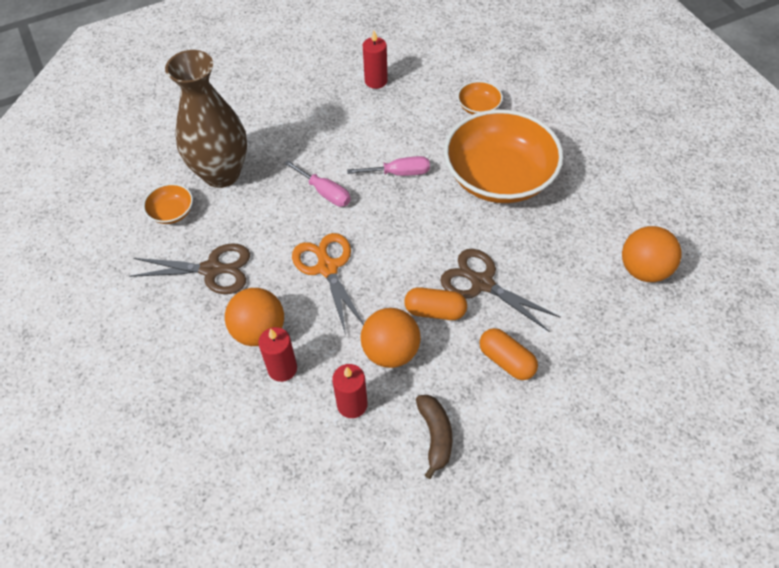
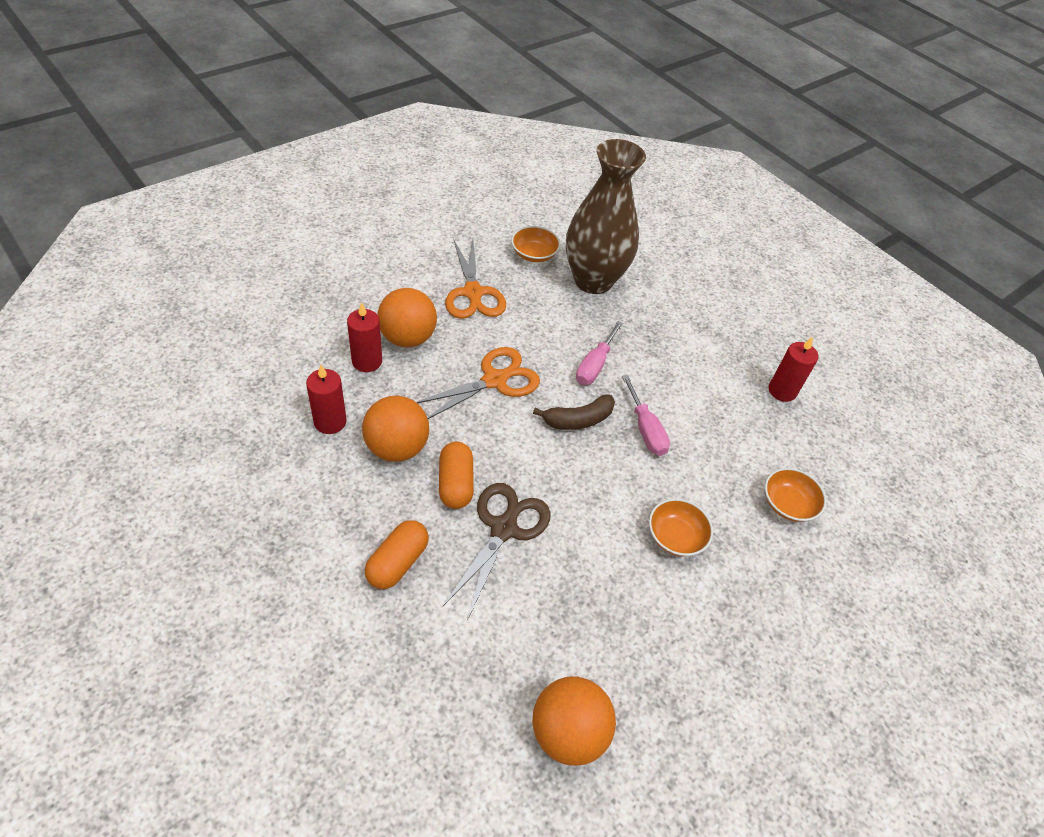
camera: 70 degrees right, 5 degrees down
(212, 269) = (473, 293): brown scissors -> orange scissors
(435, 436) = (296, 498): brown banana -> brown banana (578, 420)
(499, 177) = (675, 536): orange bowl -> orange bowl, size x0.42

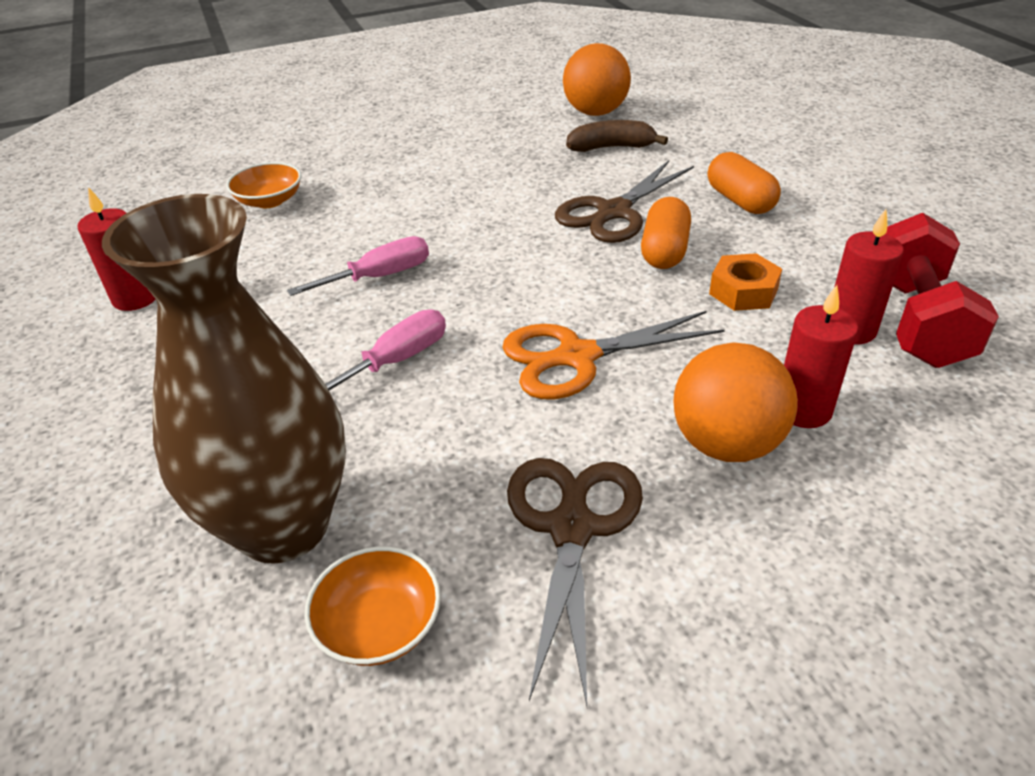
camera: 155 degrees left, 10 degrees down
(285, 434) = (916, 321): none -> red dumbbell
(397, 447) = (743, 291): orange ball -> orange nut
(397, 562) = (740, 201): orange capsule -> orange capsule turned 75 degrees counterclockwise
(473, 293) = (572, 528): orange scissors -> brown scissors
(578, 420) = (468, 296): brown banana -> brown banana (611, 147)
(645, 429) = (379, 277): pink screwdriver -> pink screwdriver turned 60 degrees clockwise
(675, 536) = (421, 191): orange bowl -> none

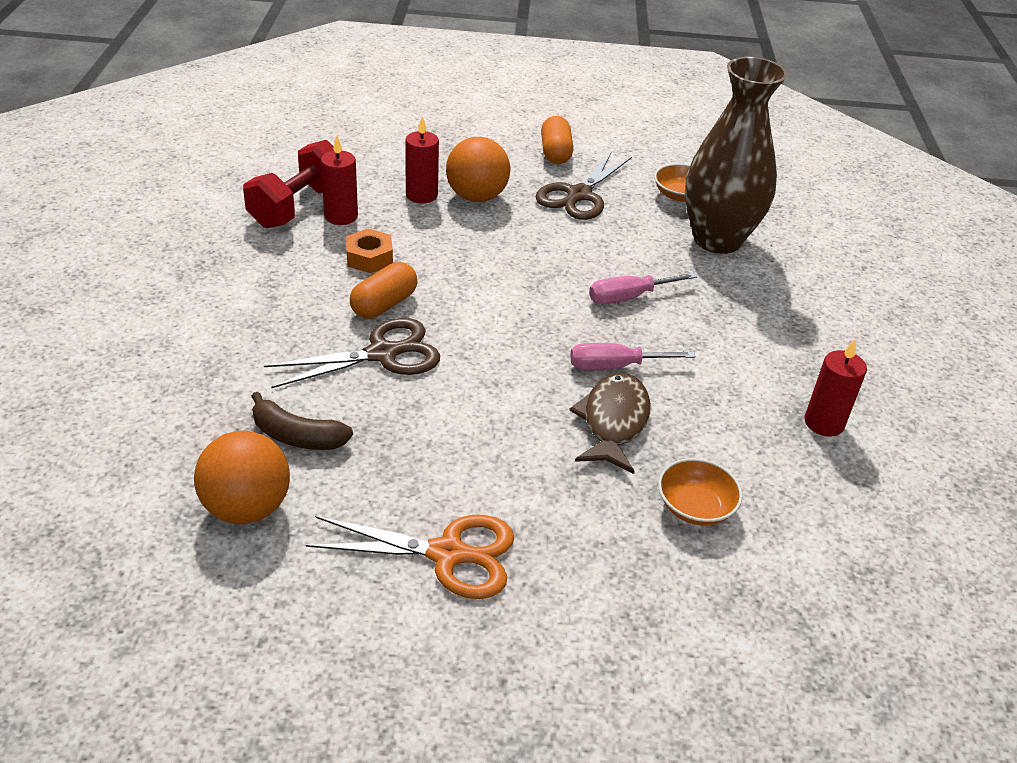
camera: 160 degrees left, 0 degrees up
(361, 232) = (613, 422): none -> brown fish
(577, 357) = (514, 259): orange scissors -> orange scissors (447, 554)
(740, 201) = (271, 324): orange capsule -> orange capsule (555, 153)

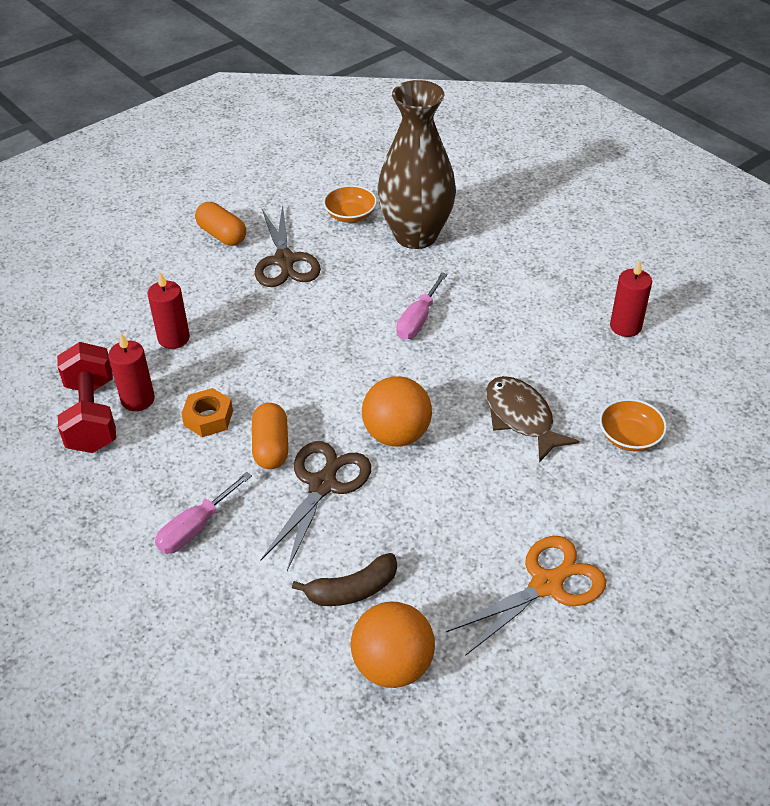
camera: 40 degrees left, 5 degrees up
(476, 197) = (216, 311): orange ball -> orange ball (396, 434)
(615, 366) = (473, 378): pink screwdriver -> pink screwdriver (195, 528)

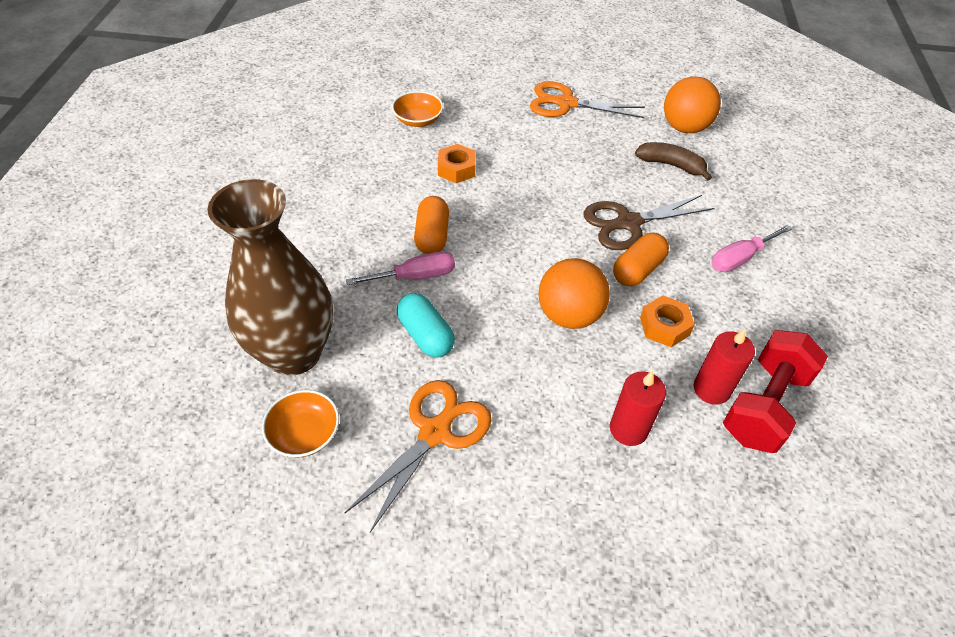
camera: 135 degrees left, 5 degrees up
(195, 528) = (740, 258): pink screwdriver -> pink screwdriver turned 150 degrees clockwise
(222, 235) = (452, 533): orange capsule -> orange capsule (432, 236)
(284, 260) = (435, 432): brown scissors -> orange scissors
(358, 295) = (425, 335): none -> turquoise capsule
(396, 434) = (544, 216): orange ball -> orange ball (569, 315)
(521, 418) = (456, 169): brown fish -> orange nut
(625, 326) = (304, 165): red candle -> none

